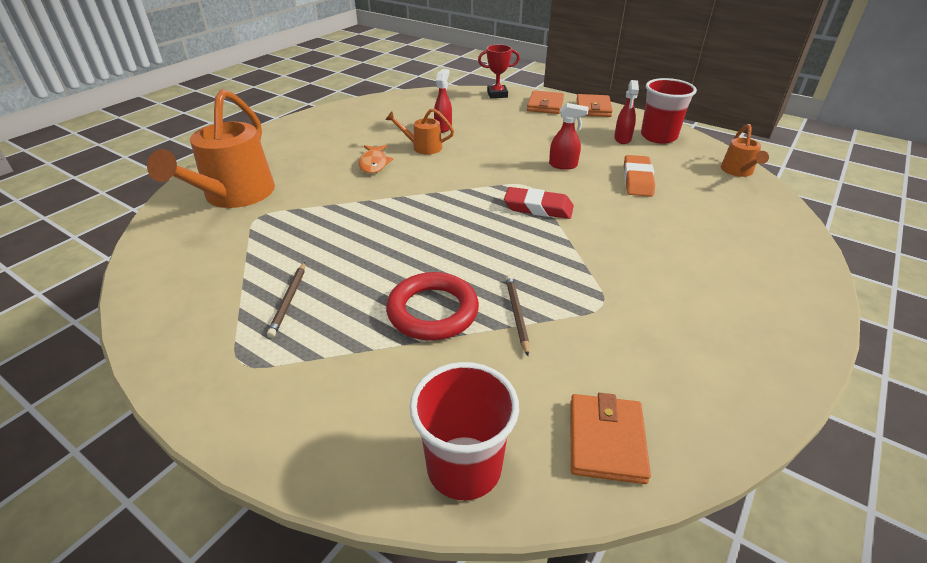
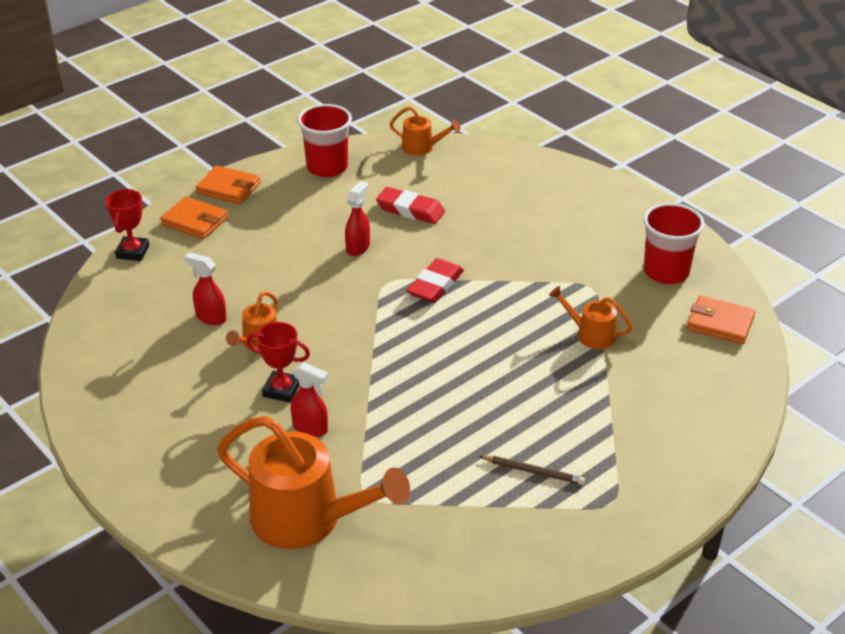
camera: 75 degrees left, 0 degrees up
(374, 164) = (281, 390): orange fish -> red trophy
(433, 311) = (573, 381): red ring -> none
(464, 467) = (731, 390): red cup -> red cup (666, 272)
(517, 314) = (590, 334): brown pencil -> orange watering can
(622, 139) = (319, 192): red spray bottle -> red spray bottle (310, 428)
(637, 180) = (410, 210): orange eraser -> red eraser

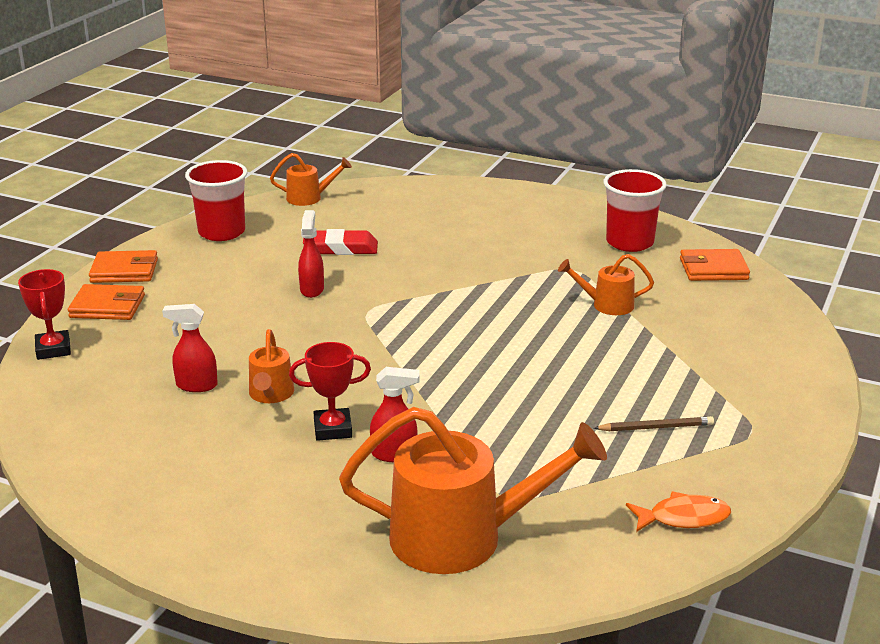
camera: 25 degrees left, 10 degrees down
(435, 285) = (420, 302): red eraser -> none
(487, 563) = (683, 518): none -> orange fish

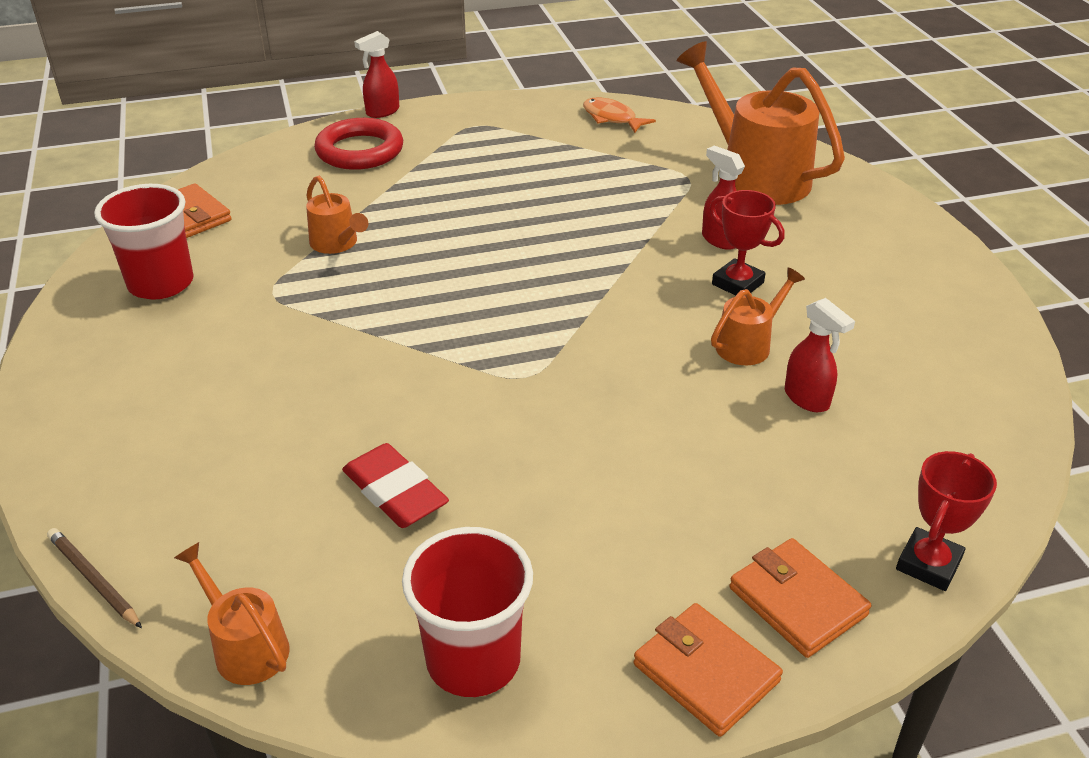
camera: 130 degrees left, 10 degrees up
(312, 289) = (530, 446): red spray bottle -> red spray bottle (382, 112)
(655, 427) = (520, 157): brown pencil -> brown pencil (94, 580)
(755, 359) = (360, 151): none -> red ring

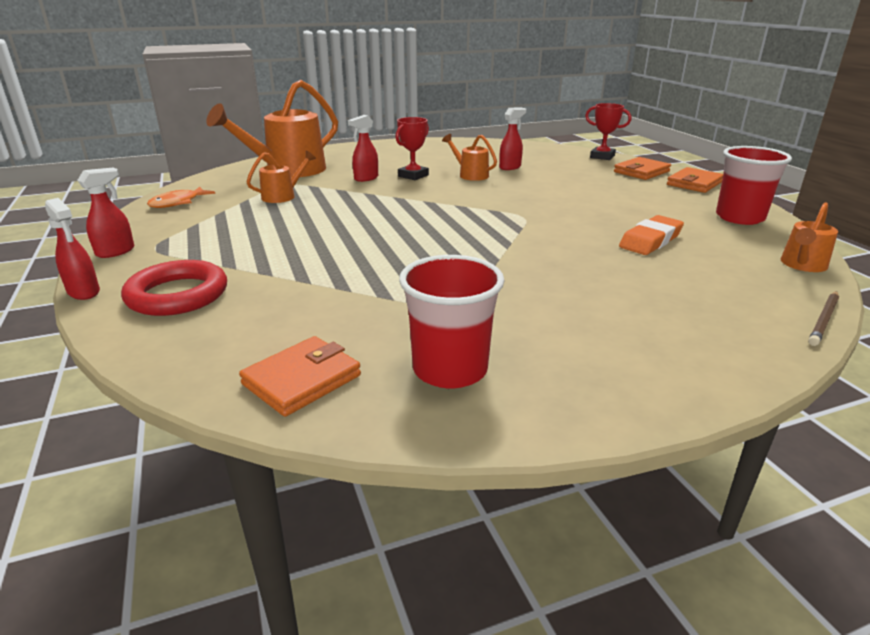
camera: 95 degrees left, 10 degrees down
(337, 244) = (368, 286): orange watering can -> orange watering can (283, 196)
(395, 492) = (650, 240): red eraser -> orange eraser
(469, 109) = (116, 252): none -> red spray bottle

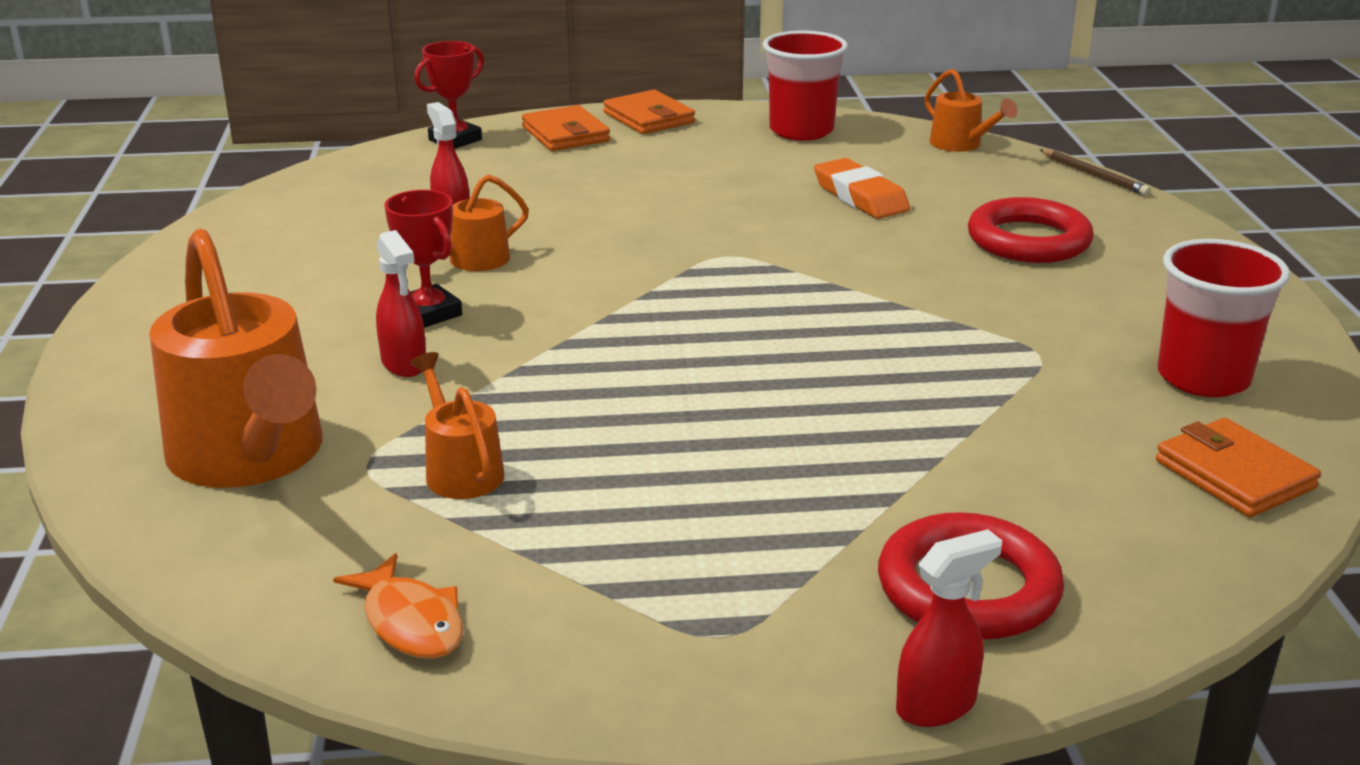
camera: 75 degrees left, 0 degrees up
(116, 252) = (725, 689): red spray bottle -> none
(642, 296) = (1028, 240): none -> red ring

